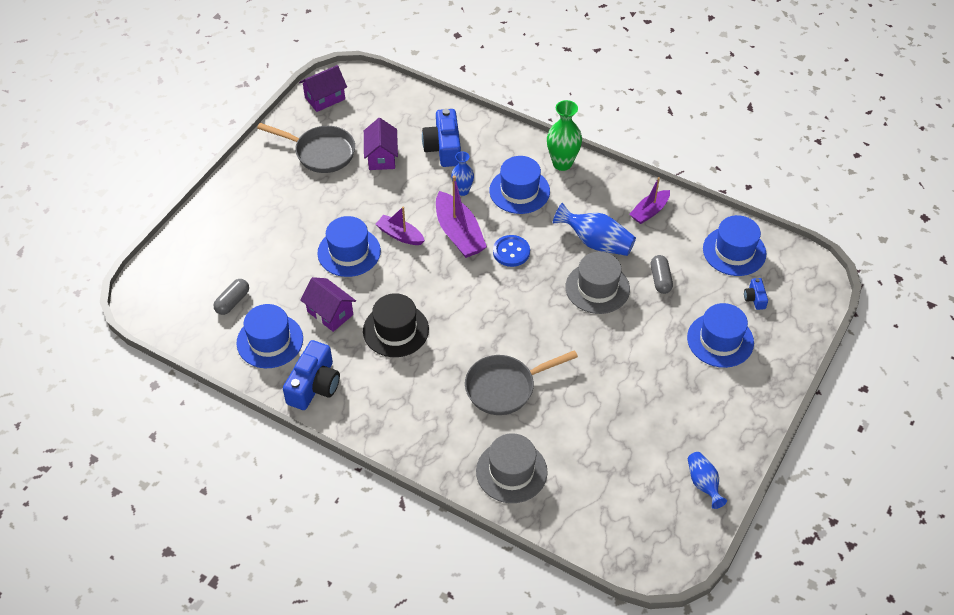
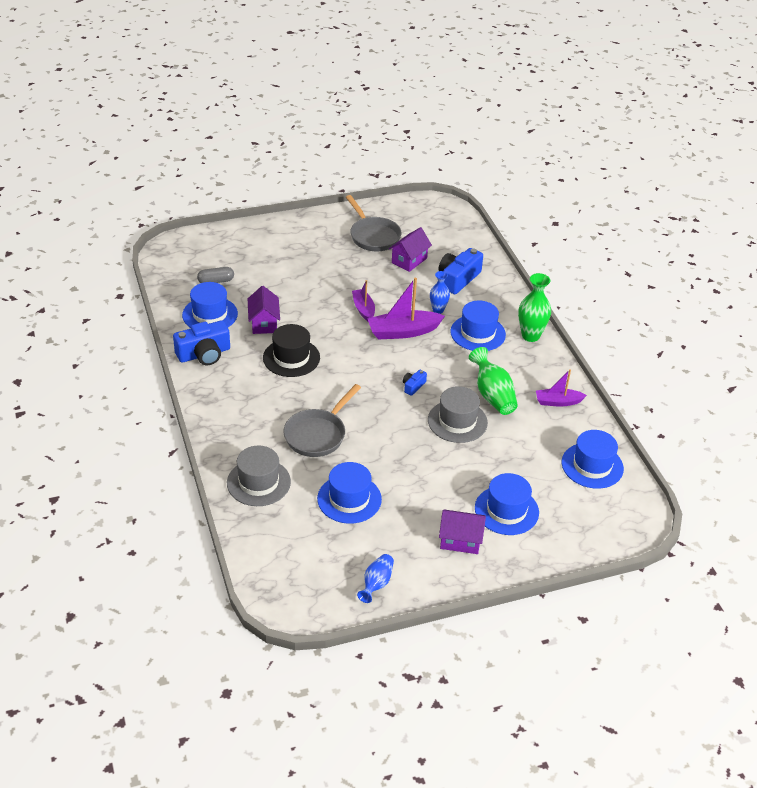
camera: 40 degrees right, 10 degrees down
(325, 98) = (415, 209): purple house -> purple house (460, 540)
(349, 252) = (319, 298): blue hat -> blue hat (349, 499)
(459, 233) = (403, 332): purple boat -> purple boat turned 60 degrees clockwise
(505, 387) = (318, 434): grey pan -> grey pan turned 75 degrees counterclockwise
(511, 252) = (425, 363): blue button -> none
(596, 242) = (492, 395): blue vase -> green vase
(660, 279) = (511, 446): grey capsule -> none
(755, 298) = (569, 504): blue camera -> blue camera (413, 386)

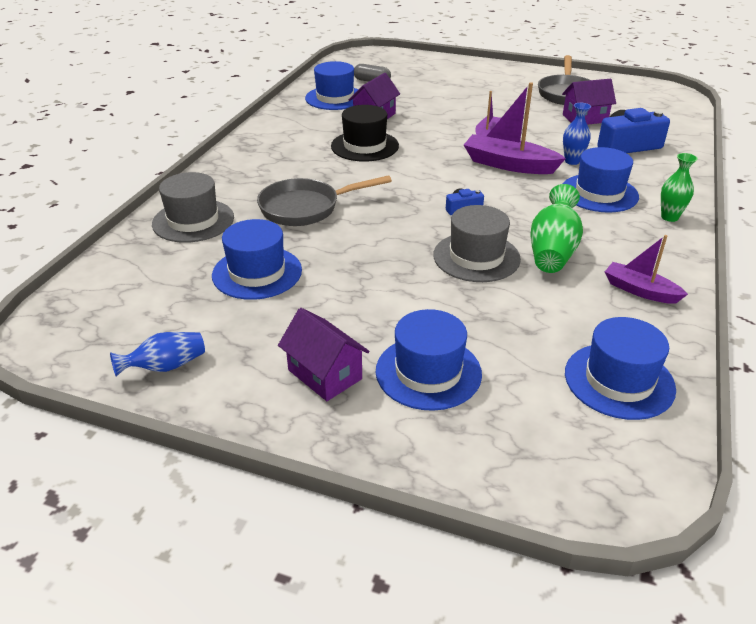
camera: 40 degrees right, 5 degrees down
(204, 354) = (290, 119): blue camera -> none
(530, 336) = (669, 217): green vase -> green vase, size x0.64

